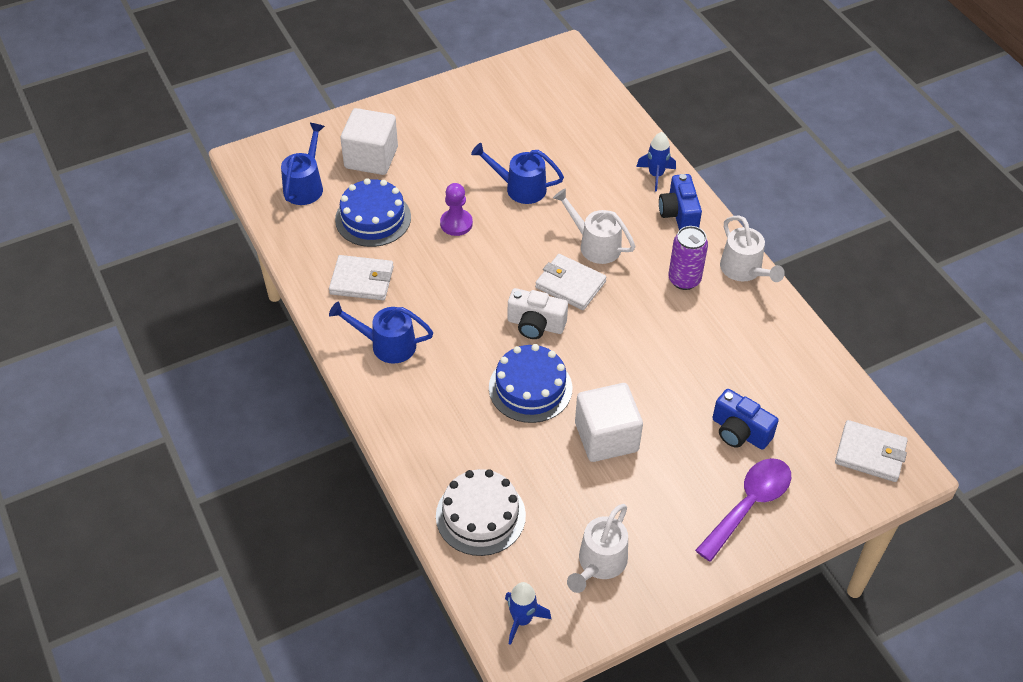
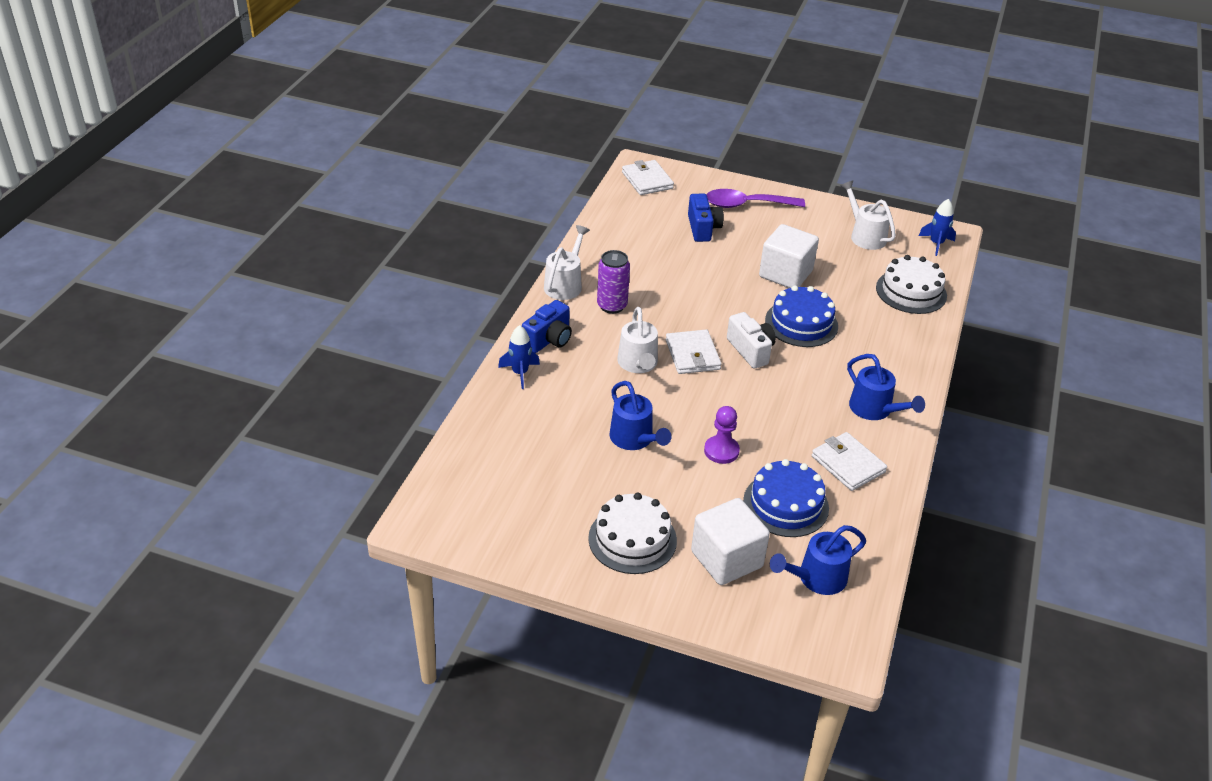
camera: 135 degrees left, 10 degrees down
(439, 129) = (632, 539): none -> white cake
(599, 564) = (864, 235): white watering can -> white watering can turned 105 degrees counterclockwise

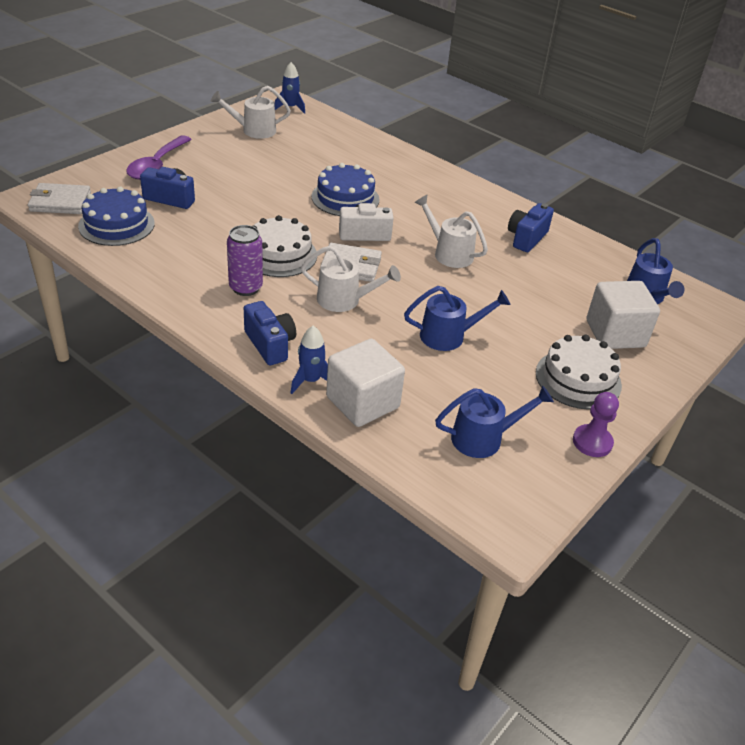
camera: 70 degrees left, 0 degrees up
(565, 284) = (186, 306): white watering can -> white watering can (448, 253)
(721, 451) = (485, 293): purple pawn -> purple pawn (592, 442)
(785, 274) = (274, 182): white cube -> white cube (362, 402)
(786, 504) = (561, 283): blue cake -> blue cake (116, 225)
(848, 464) = (526, 238): white wallet -> blue camera
(875, 410) = (471, 204): blue watering can -> blue watering can (484, 438)
(911, 291) = (340, 139): white cake -> white cake (279, 254)

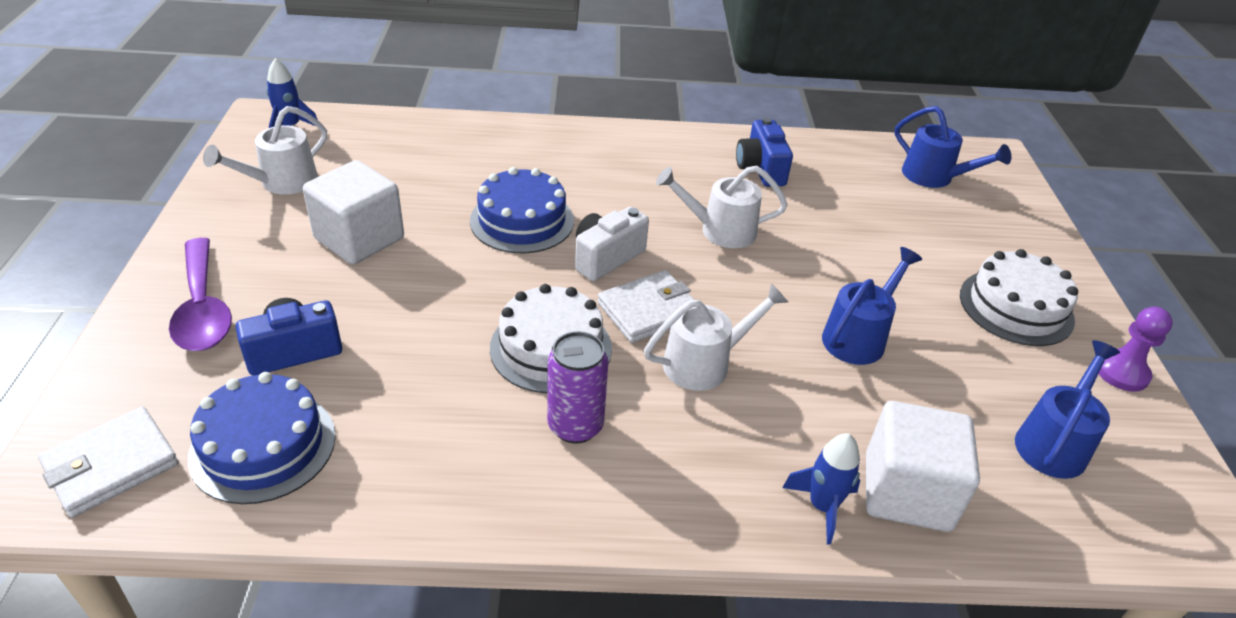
camera: 40 degrees left, 0 degrees up
(270, 344) = (713, 490): blue camera -> none
(615, 334) = (970, 234): white cube -> white cube (359, 238)

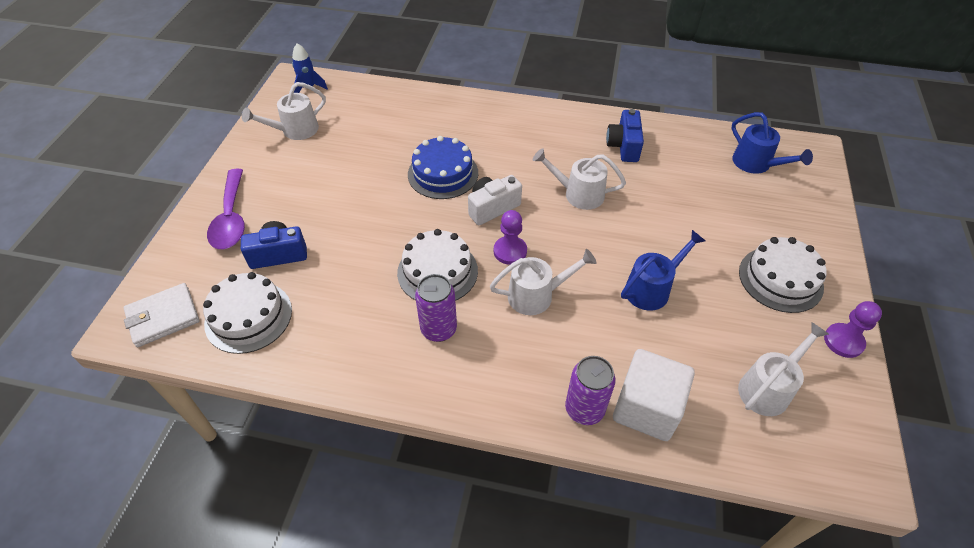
camera: 15 degrees right, 10 degrees up
(263, 446) = (248, 316): blue cake -> white cake
(359, 238) = (334, 177): white cube -> none
(649, 310) = (510, 251): white wallet -> purple pawn
(822, 506) = (584, 409): blue rocket -> purple can
(1054, 442) = (768, 387): blue watering can -> white watering can

